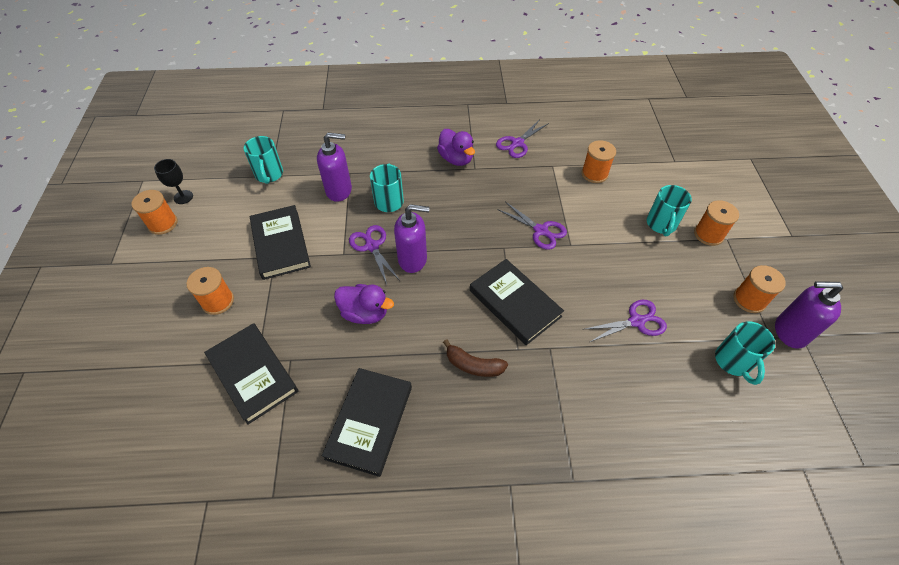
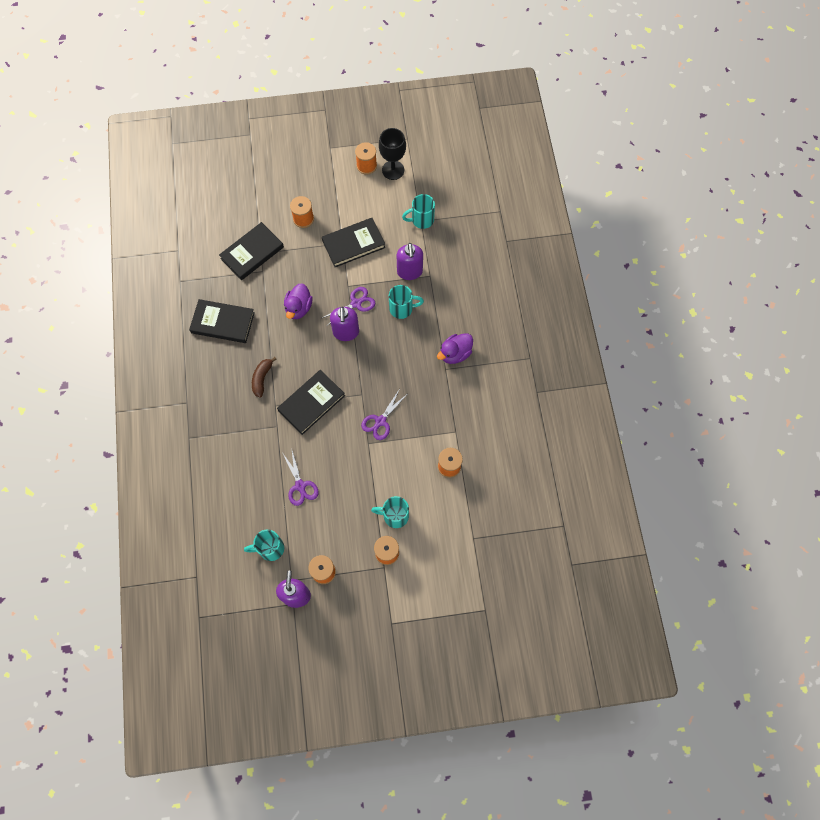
camera: 85 degrees right, 15 degrees up
(183, 197) = (393, 170): black goblet -> black goblet, size x1.62
(517, 143) = (480, 402): purple scissors -> none

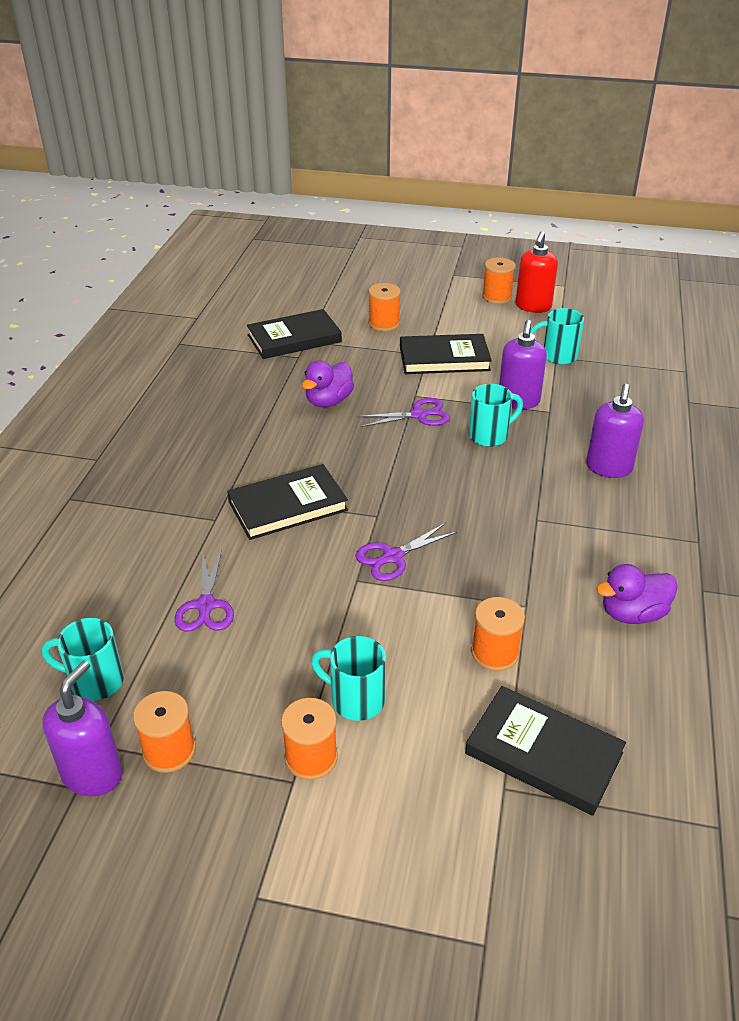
camera: 20 degrees right, 30 degrees down
(223, 323) = (209, 392): black book -> black book (543, 753)
(262, 378) = (227, 460): brown banana -> none
(346, 332) = (387, 441): purple soap dispenser -> purple soap dispenser (608, 468)
(393, 170) = (533, 306): black goblet -> red soap dispenser
(402, 309) = (490, 435): turquoise mug -> turquoise mug turned 45 degrees counterclockwise
(455, 354) = (560, 505): purple duck -> purple duck (632, 614)

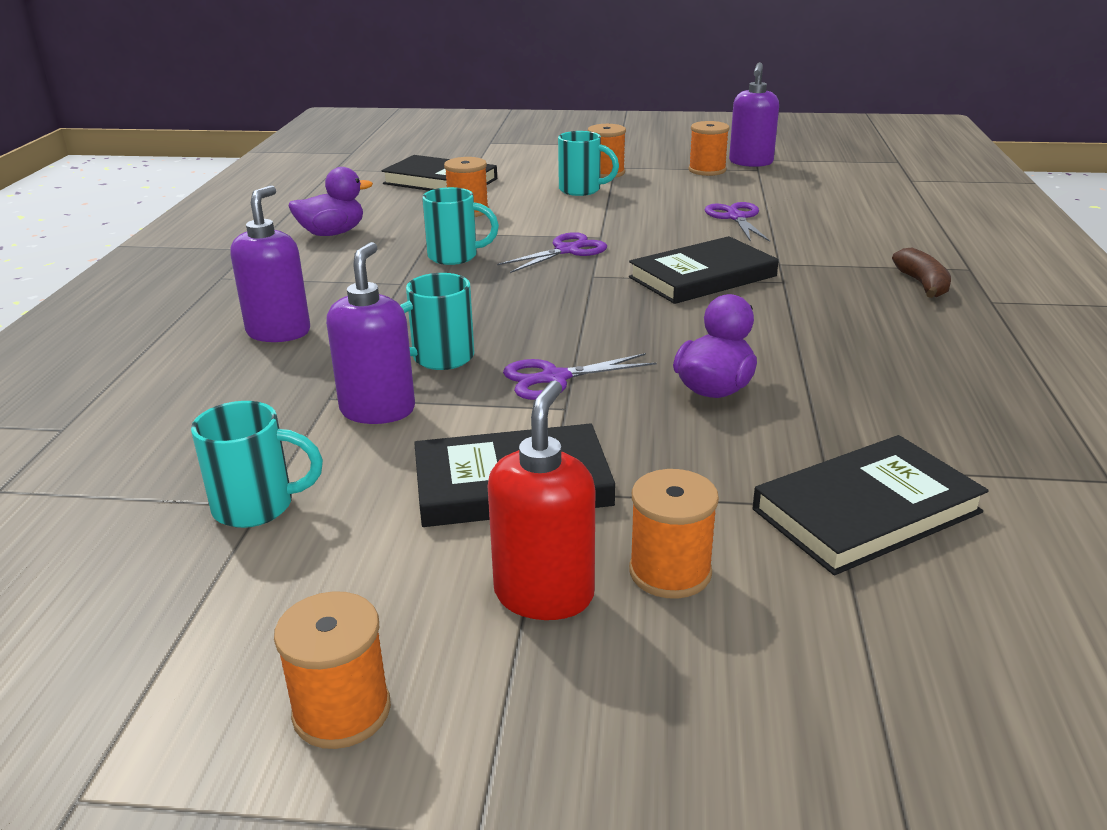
camera: 175 degrees right, 10 degrees down
(94, 681) = (791, 186): turquoise mug -> turquoise mug (455, 256)
(125, 482) = (922, 284): none -> brown banana
(533, 306) = (242, 672): red soap dispenser -> red soap dispenser (544, 594)

